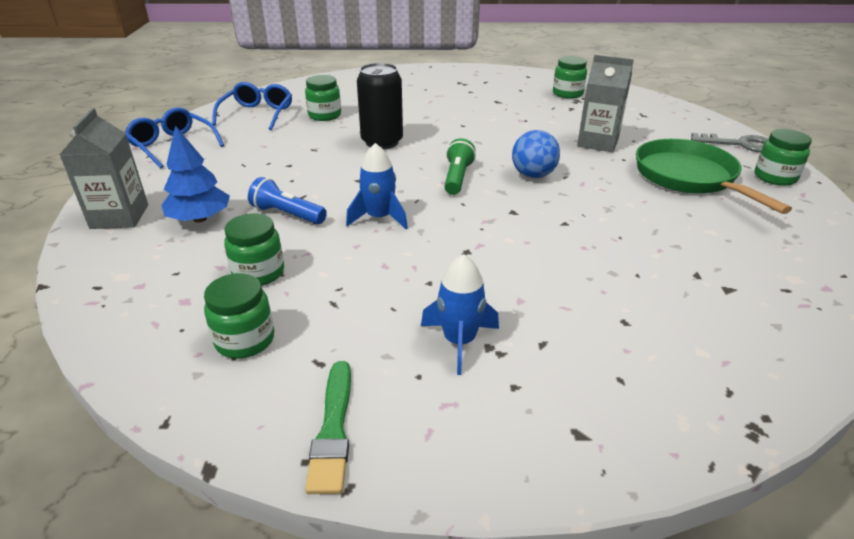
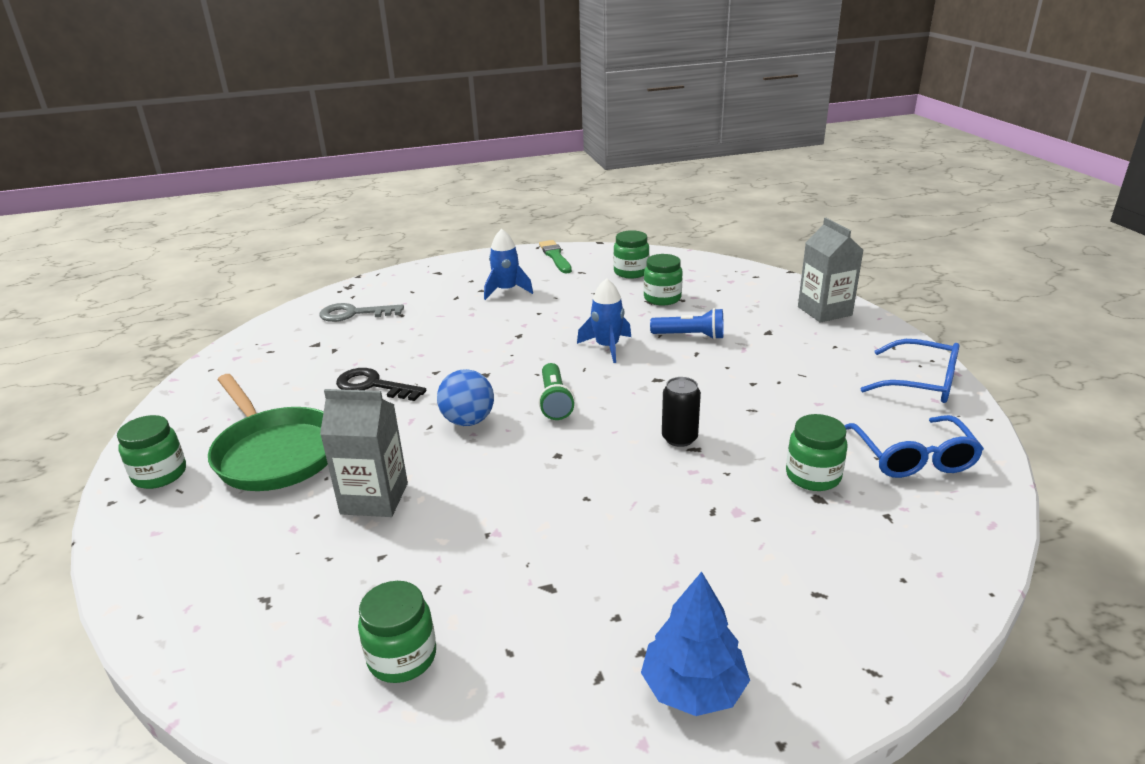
camera: 165 degrees right, 5 degrees down
(200, 219) = (758, 321): blue tree -> blue tree (693, 688)
(382, 142) = (679, 438): black can -> black can, size x0.62
(628, 219) = (373, 385): none -> black key
(740, 144) = (146, 539): grey key -> grey key (354, 314)

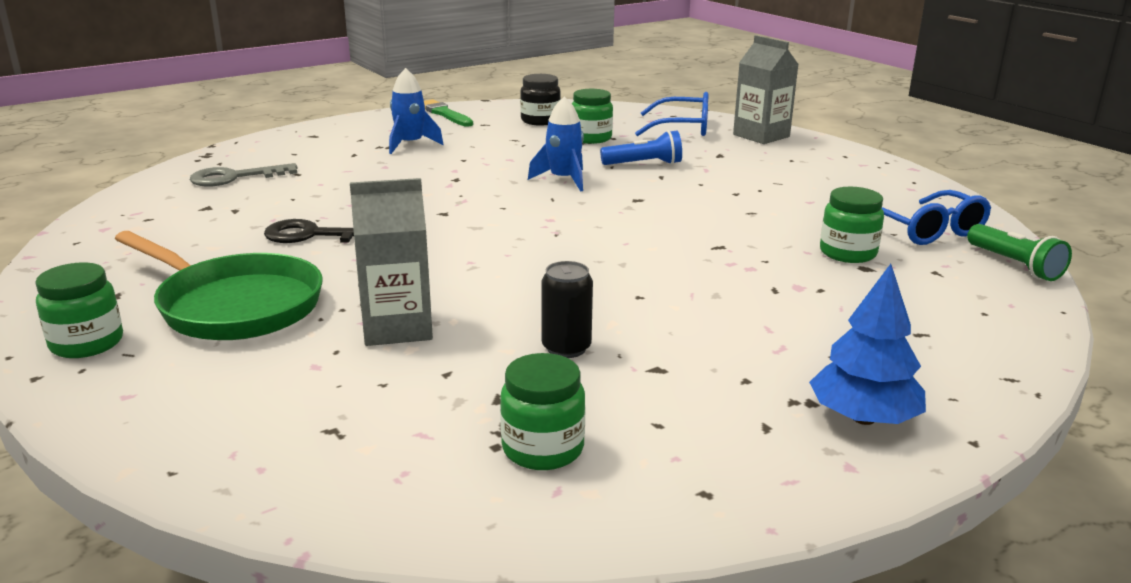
camera: 20 degrees left, 5 degrees down
(468, 421) = (456, 252): blue ball -> none
(555, 401) = (542, 227): green flashlight -> green flashlight (1015, 265)
(631, 272) = (540, 121): green jar -> black jar
(679, 438) = (697, 240): black can -> black can (566, 348)
(920, 383) = (889, 178): blue glasses -> blue glasses (682, 128)

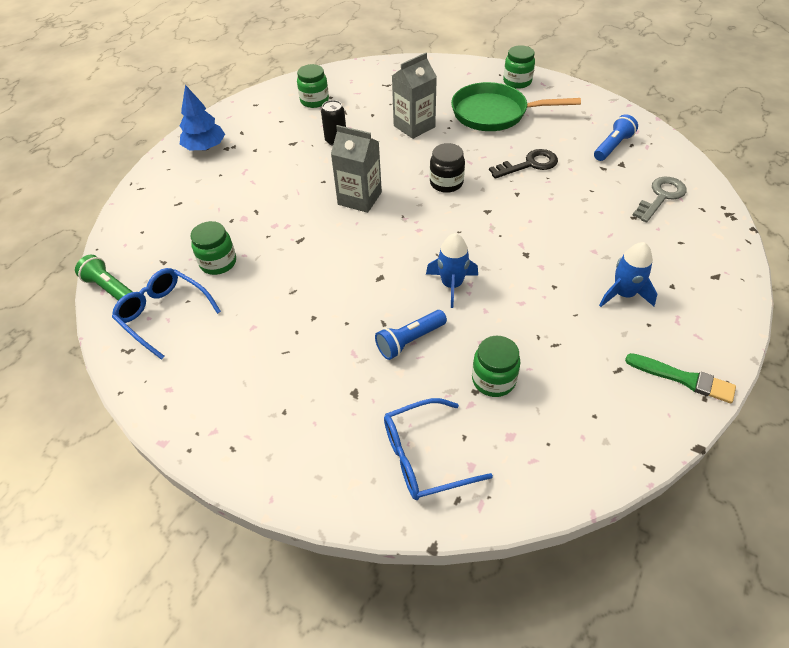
camera: 155 degrees right, 25 degrees up
(173, 223) = (612, 146): none -> blue flashlight
(540, 121) = (578, 405): black jar -> black jar (446, 183)
(761, 136) = (332, 472): grey carton -> grey carton (359, 198)

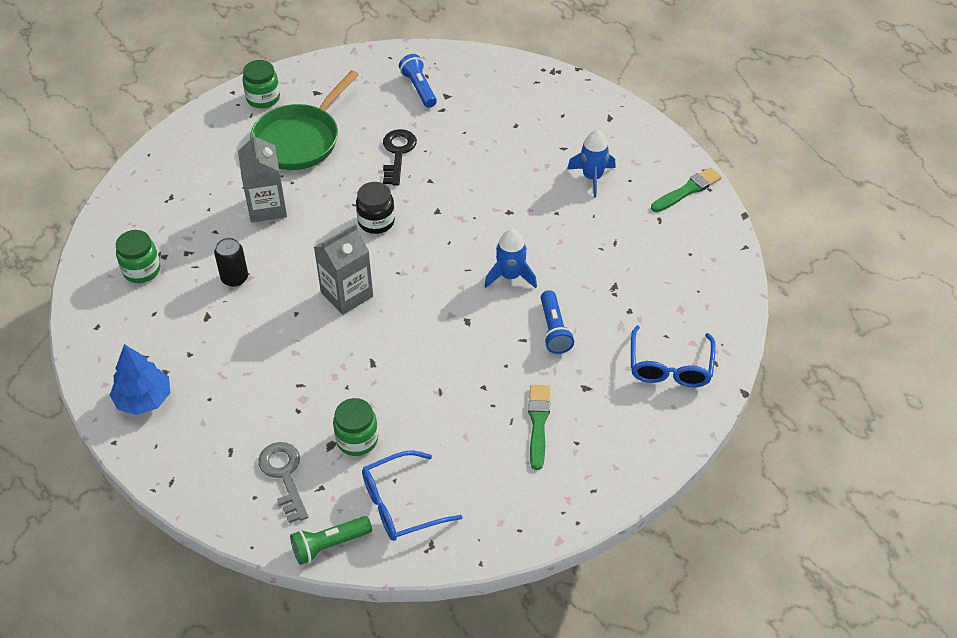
camera: 65 degrees left, 0 degrees up
(292, 373) = (538, 423): none -> green brush
(493, 380) = (625, 295): green jar -> none
(661, 197) = (505, 96): grey key -> grey key (284, 475)

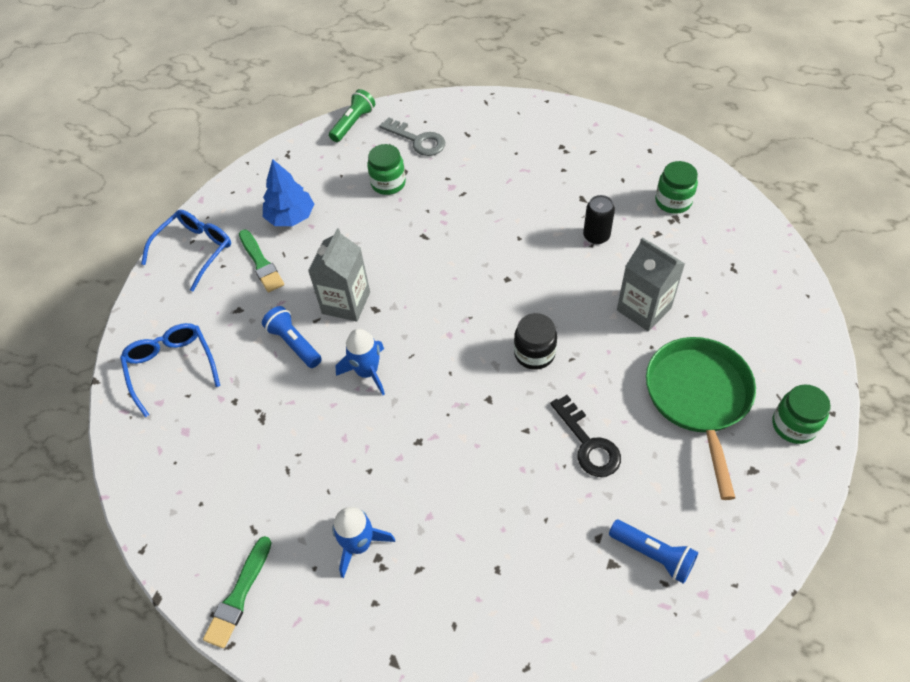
camera: 150 degrees right, 5 degrees up
(144, 399) = (559, 130): blue tree -> blue tree (290, 217)
(347, 294) = (494, 274): grey carton -> grey carton (346, 303)
(401, 504) = (325, 165): blue glasses -> blue glasses (195, 250)

